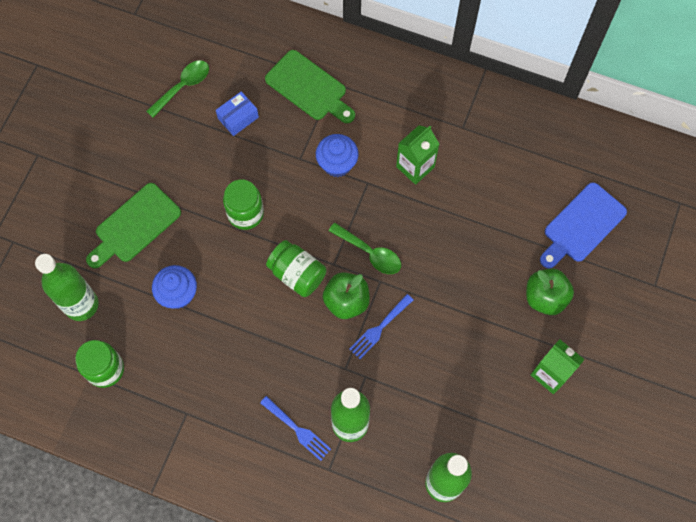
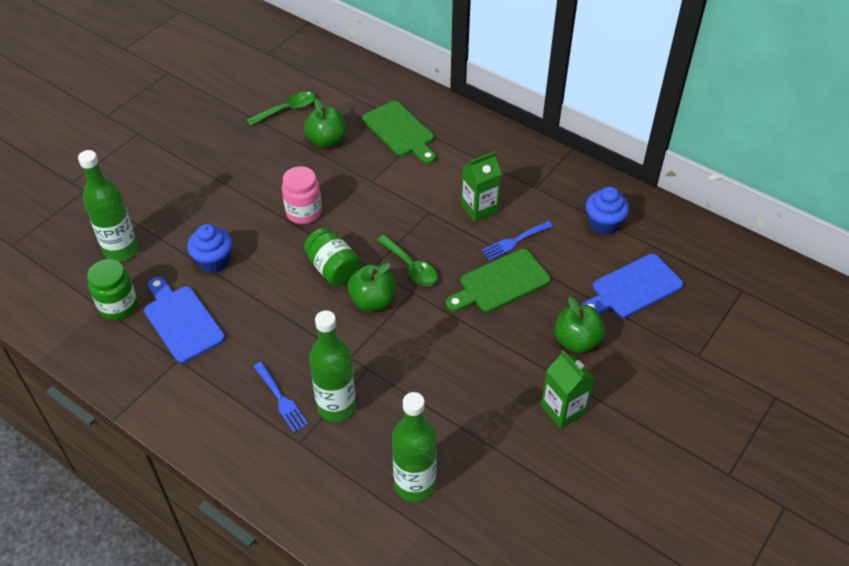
camera: 15 degrees right, 20 degrees down
(134, 225) = (198, 201): green cutting board -> green cutting board (500, 283)
(173, 370) = (182, 321): none -> blue cutting board
(238, 118) = (327, 141): blue box -> green apple
(245, 213) = (304, 212): green jar -> pink jar
(337, 164) = (405, 192): blue cupcake -> blue cupcake (603, 224)
(379, 328) = (397, 330): blue fork -> blue fork (515, 241)

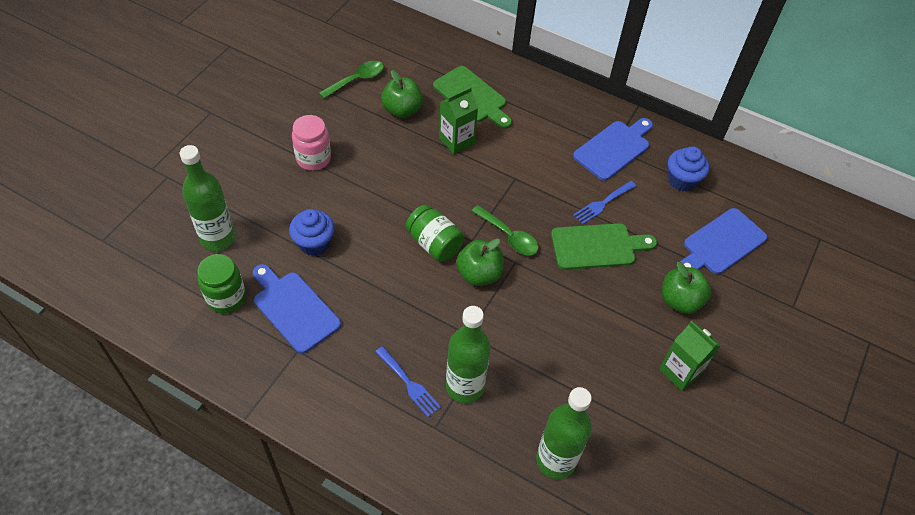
camera: 10 degrees left, 5 degrees up
(304, 212) = (394, 186): pink jar -> pink jar (313, 158)
(479, 208) = (563, 172): green carton -> green carton (456, 141)
(500, 283) = (597, 246): green cutting board -> green cutting board turned 150 degrees counterclockwise
(538, 189) = (614, 148): none -> blue cutting board

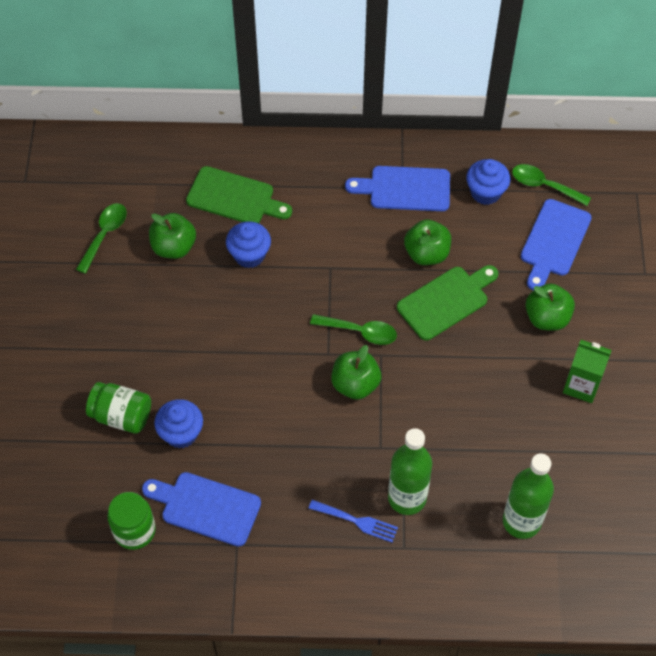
camera: 25 degrees left, 5 degrees up
(218, 238) = (83, 477): green bottle -> none
(313, 158) = (120, 345): pink jar -> none
(434, 244) = (295, 375): green jar -> green jar (121, 416)
(456, 141) = (249, 255): green carton -> blue cupcake
(602, 203) = (426, 253): blue fork -> green apple
(614, 148) = (405, 189): blue cutting board -> blue cutting board turned 105 degrees counterclockwise
(737, 197) = (544, 185): none -> green spoon

